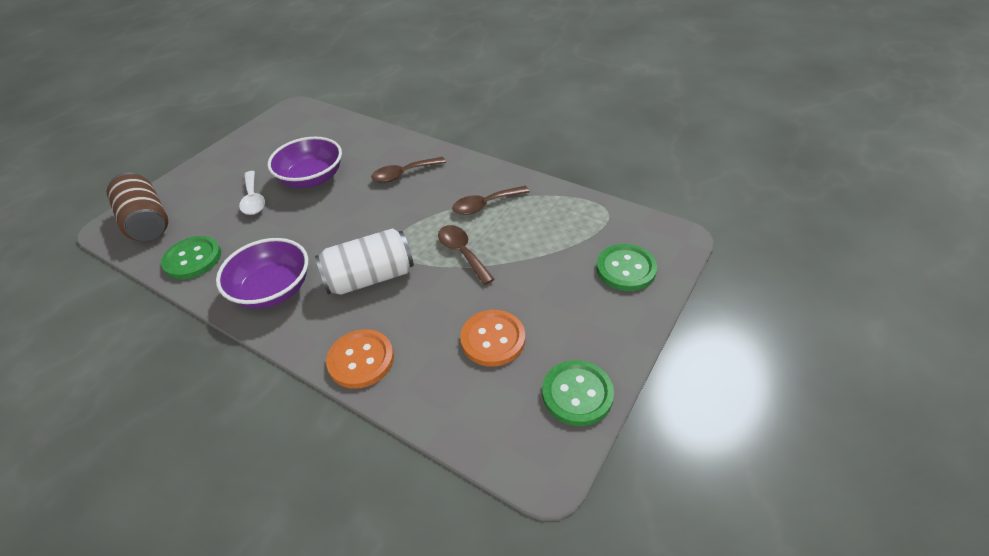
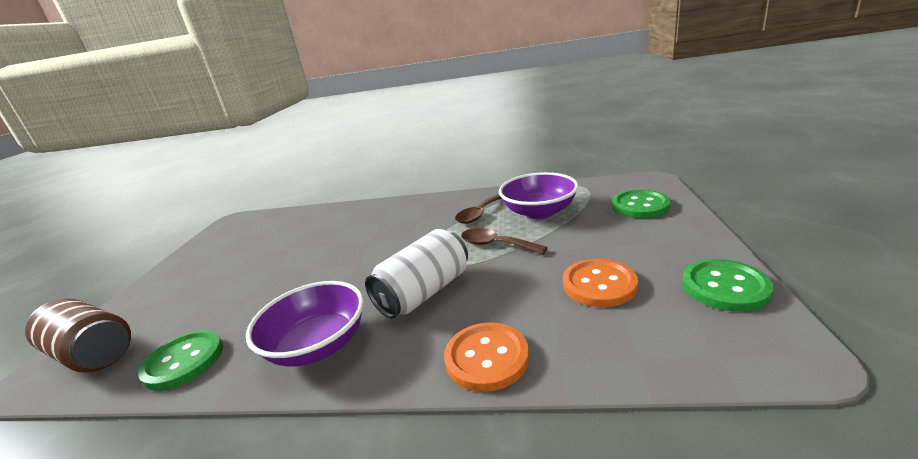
camera: 25 degrees left, 20 degrees down
(253, 199) = (233, 287): white spoon -> none
(312, 178) = (291, 253): purple bowl -> purple bowl (539, 212)
(403, 174) = (384, 222): brown spoon -> none

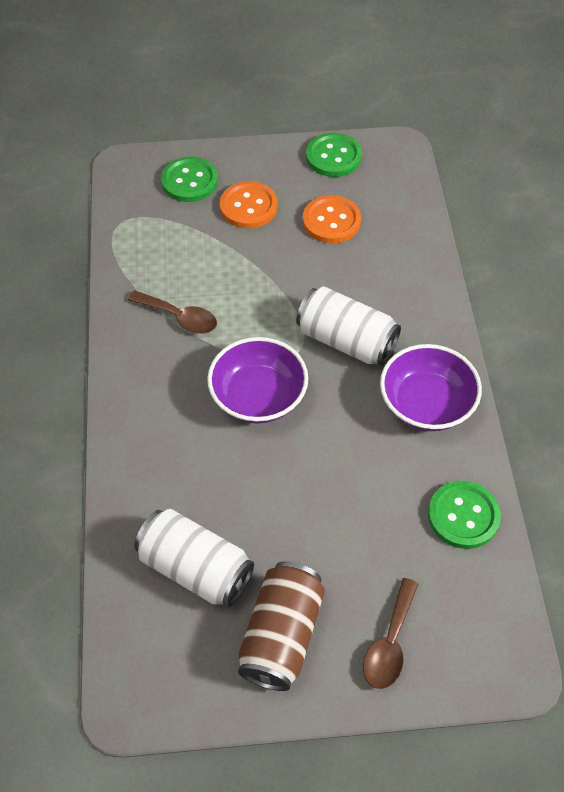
camera: 105 degrees left, 30 degrees up
(93, 353) = (470, 634): brown can -> brown can (281, 635)
(281, 233) = (195, 569): none -> white can
(487, 358) = (423, 285): orange button -> orange button (248, 207)
(496, 245) = (259, 294): brown spoon -> brown spoon (390, 643)
(539, 212) = (187, 261): purple bowl -> purple bowl (258, 397)

